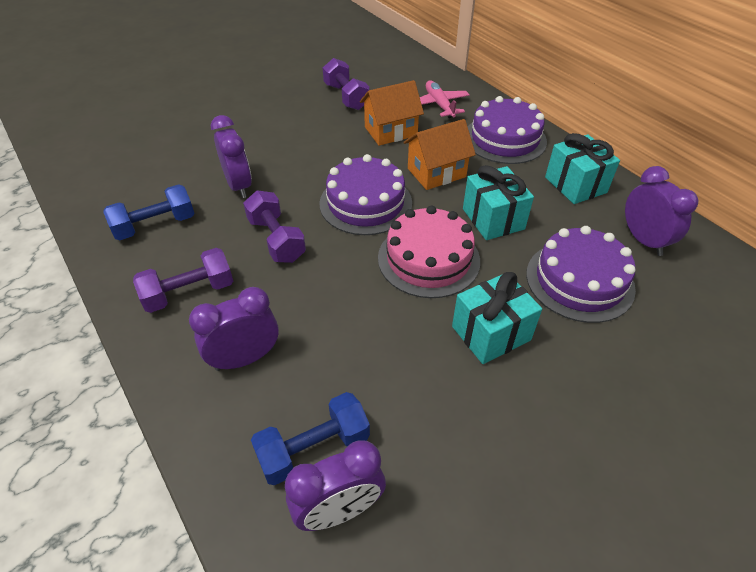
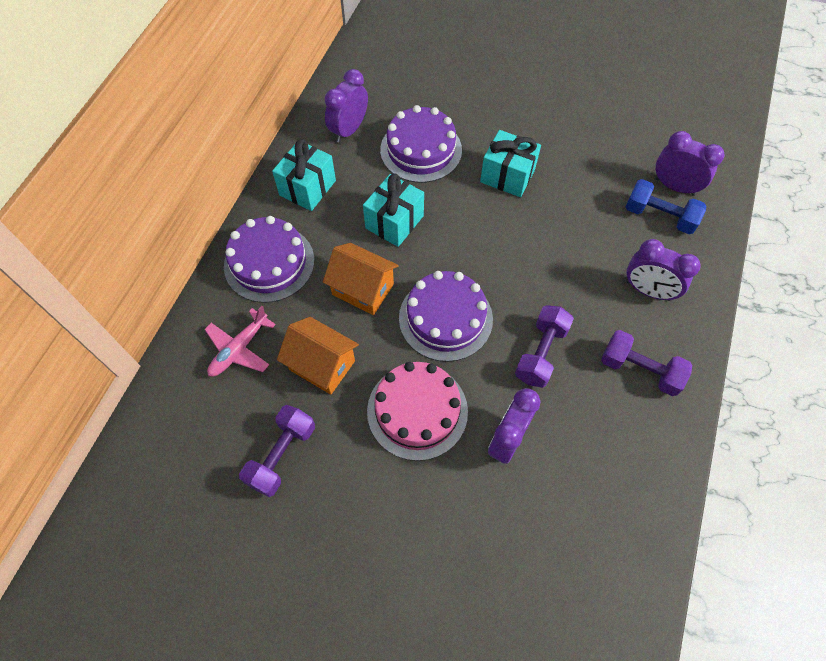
camera: 125 degrees left, 15 degrees up
(155, 225) = (610, 465): blue dumbbell -> none
(428, 259) = (472, 240): pink cake -> pink cake (417, 411)

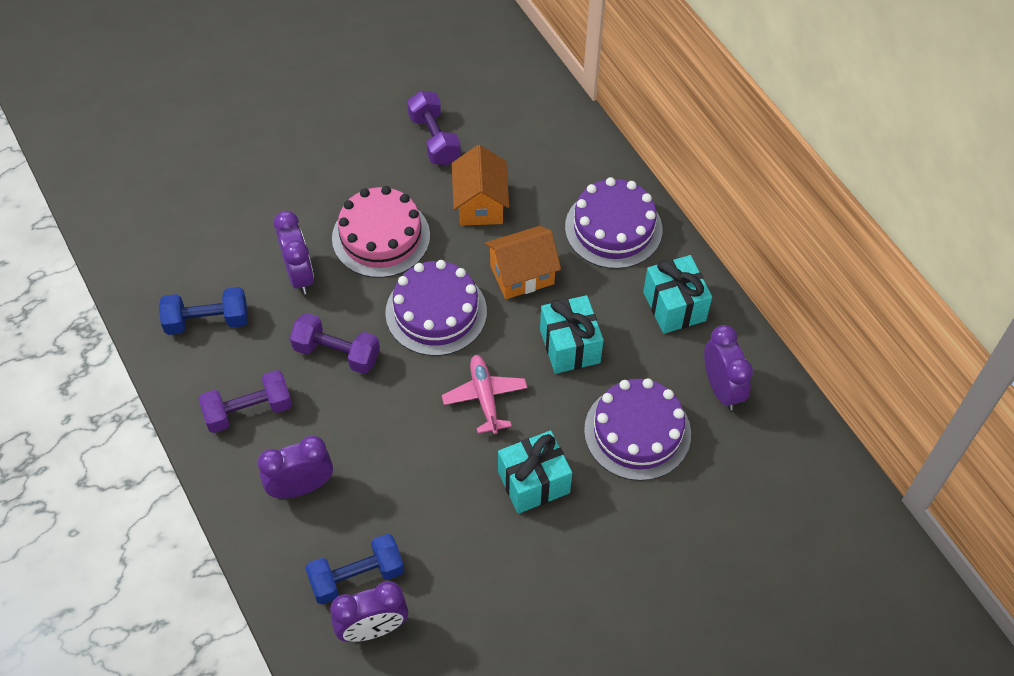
camera: 130 degrees right, 5 degrees down
(239, 349) = (547, 163): pink plane -> pink plane (484, 397)
(322, 365) = (480, 204): orange house -> orange house turned 75 degrees counterclockwise
(541, 353) = (337, 353): purple dumbbell -> purple dumbbell turned 45 degrees counterclockwise
(611, 470) = (207, 321): none -> blue dumbbell

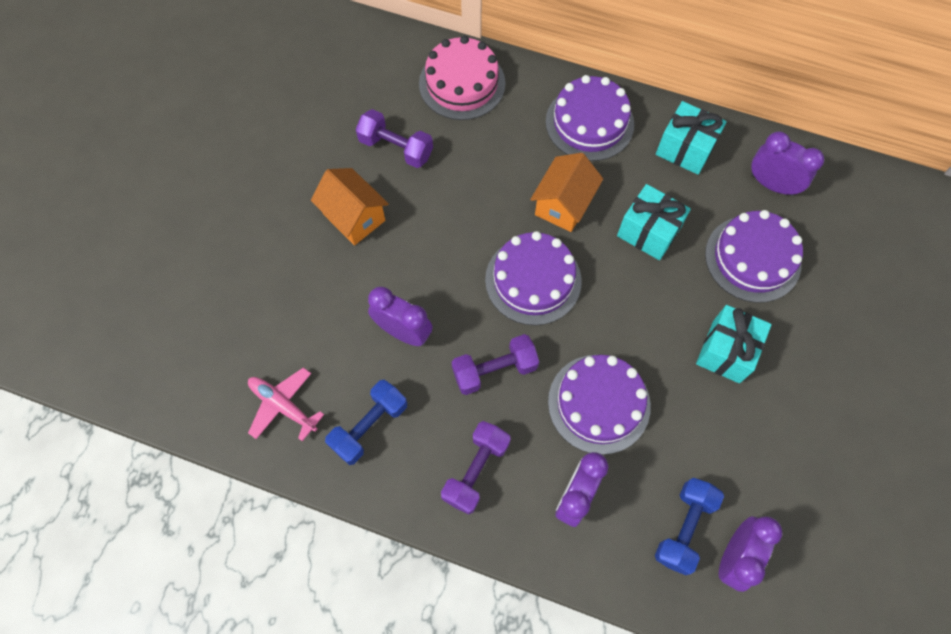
camera: 40 degrees left, 10 degrees up
(381, 237) = (434, 254): pink cake -> pink cake (462, 83)
(389, 438) = (599, 403): none -> purple cake
(480, 204) = (480, 174): orange house -> orange house (354, 217)
(484, 397) = (631, 316): pink plane -> pink plane (283, 405)

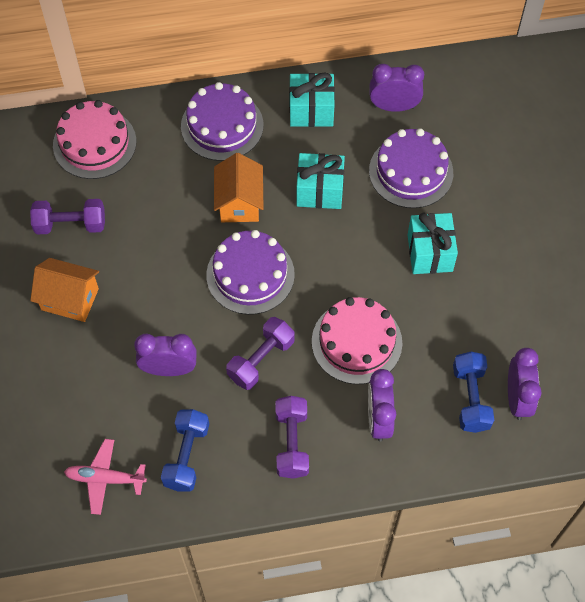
camera: 30 degrees left, 5 degrees down
(599, 403) = (356, 342): purple cake -> pink cake

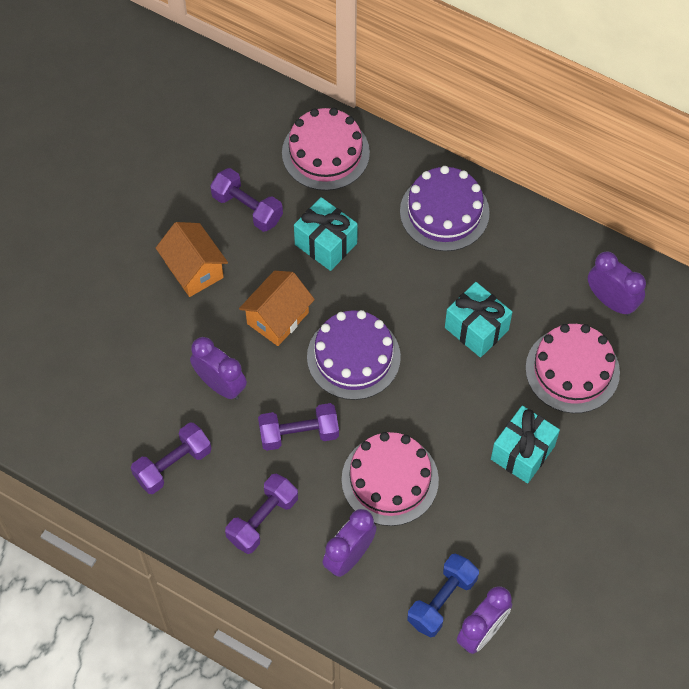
camera: 40 degrees right, 0 degrees up
(105, 479) = (97, 433): pink plane -> none
(186, 456) = (173, 465): blue dumbbell -> purple dumbbell
(239, 202) = (399, 289): orange house -> orange house (278, 318)
(311, 111) = (533, 253): turquoise gift -> turquoise gift (326, 244)
(411, 172) = (572, 370): purple cake -> pink cake

